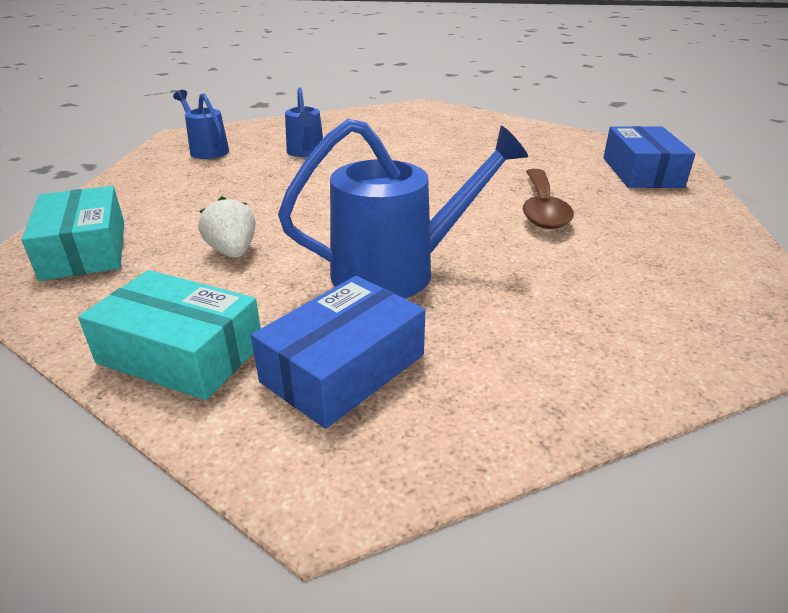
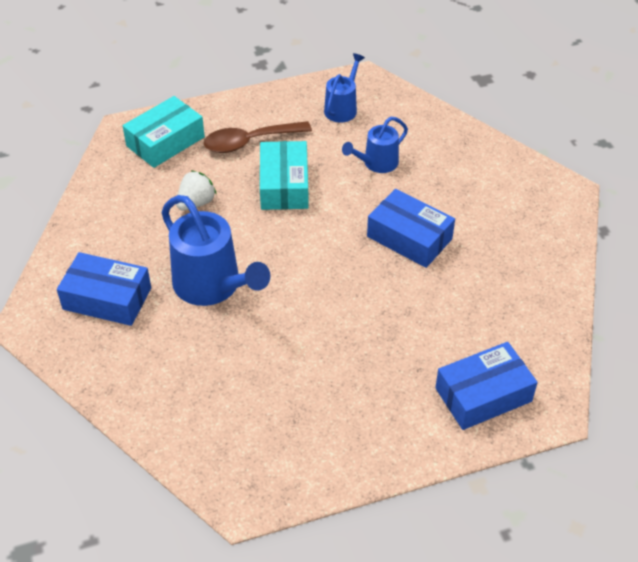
camera: 65 degrees right, 15 degrees up
(181, 353) = (92, 234): turquoise box -> turquoise box (284, 185)
(421, 160) = (409, 238): none -> blue box
(542, 209) = (353, 338): brown spoon -> brown spoon (249, 142)

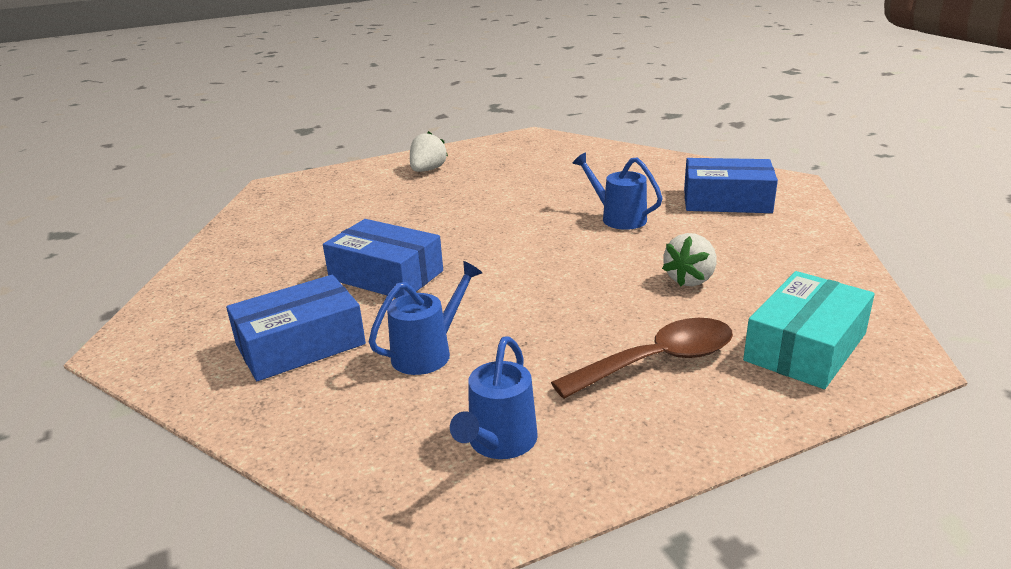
camera: 175 degrees right, 20 degrees down
(213, 286) = (618, 218): blue watering can -> blue watering can, size x0.57
(284, 185) = (572, 310): turquoise box -> none
(381, 418) = (428, 170): none -> white strawberry
(483, 395) = (333, 187): blue box -> blue box (300, 344)

